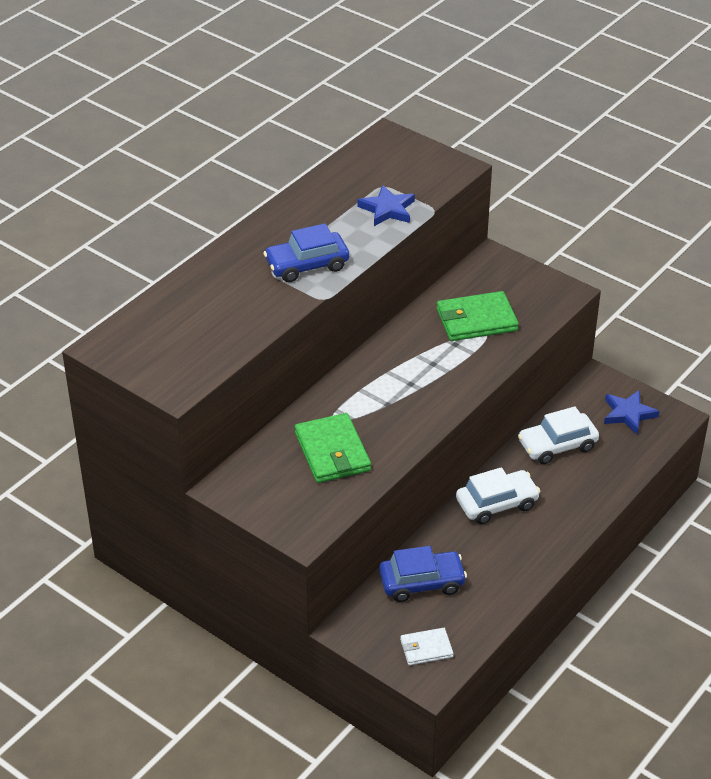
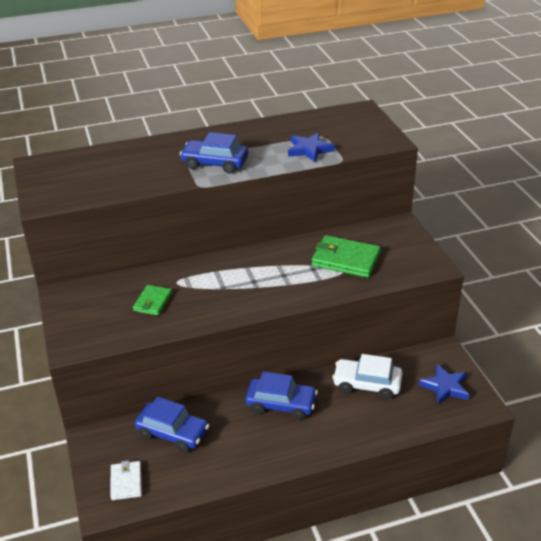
camera: 35 degrees right, 5 degrees down
(332, 452) = (152, 302): green wallet -> green wallet, size x0.58
(426, 648) = (126, 482): white wallet -> white wallet turned 60 degrees clockwise
(497, 504) = (281, 404): white car -> blue car

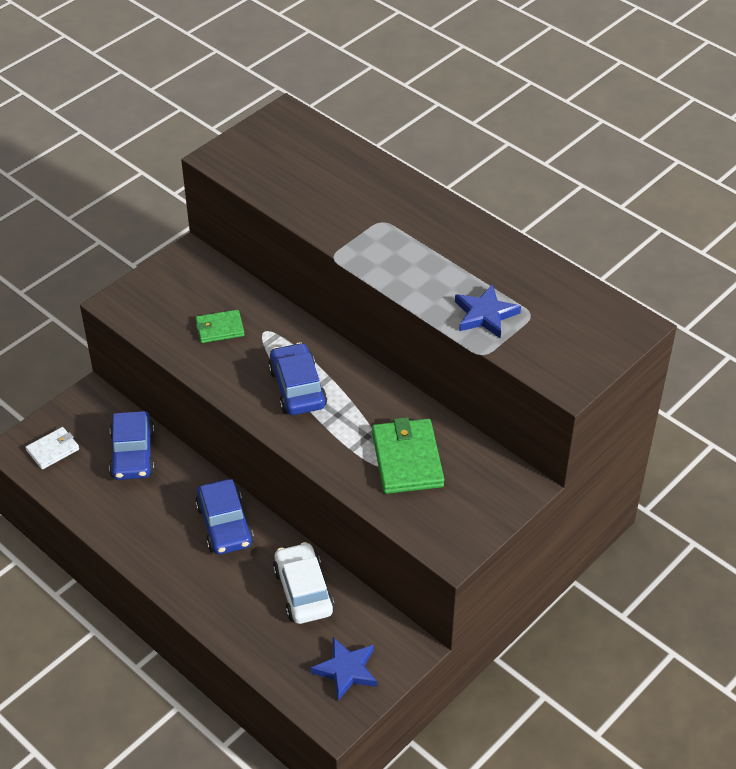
camera: 60 degrees right, 10 degrees up
(215, 163) = (390, 247): blue car -> blue car (297, 388)

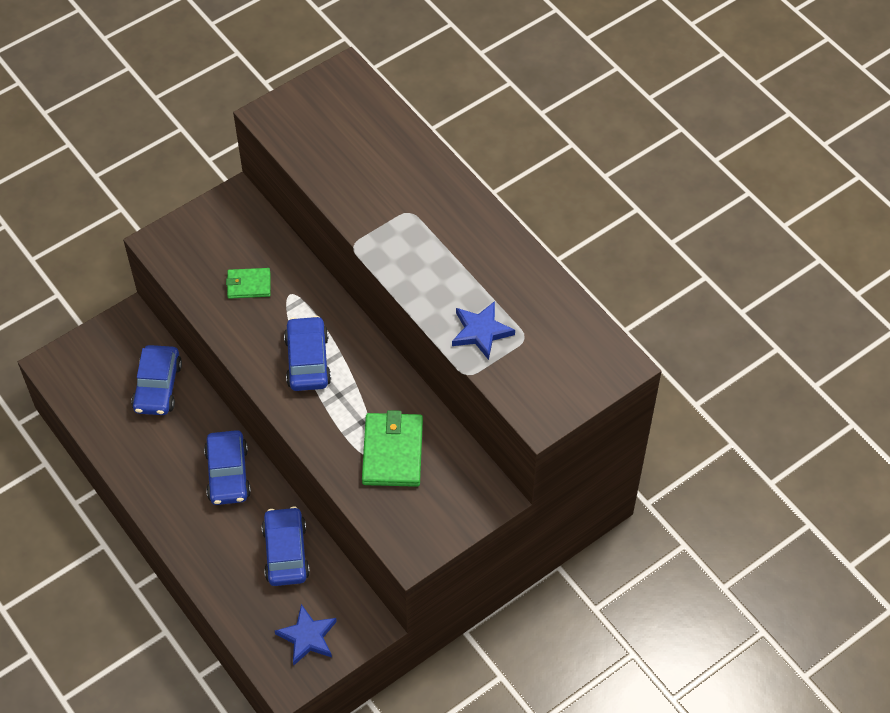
camera: 10 degrees right, 10 degrees up
(53, 450) = (85, 371): white wallet -> none
(303, 591) = (286, 552): white car -> blue car

